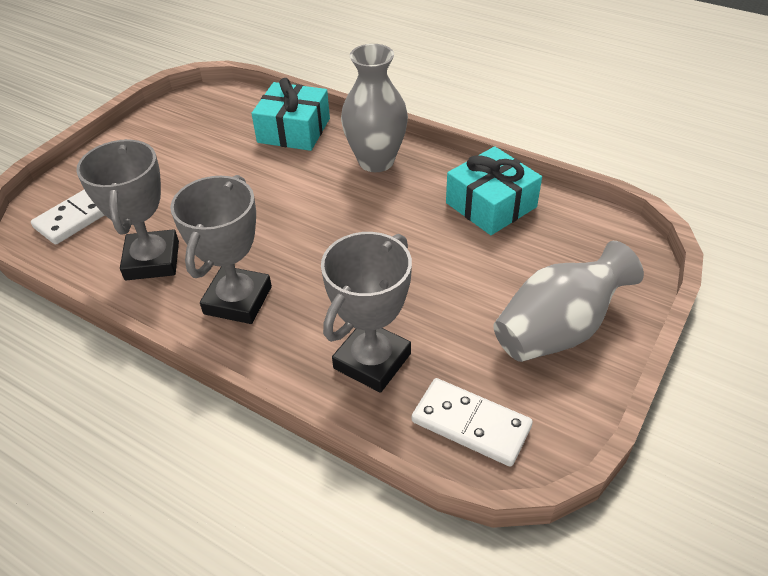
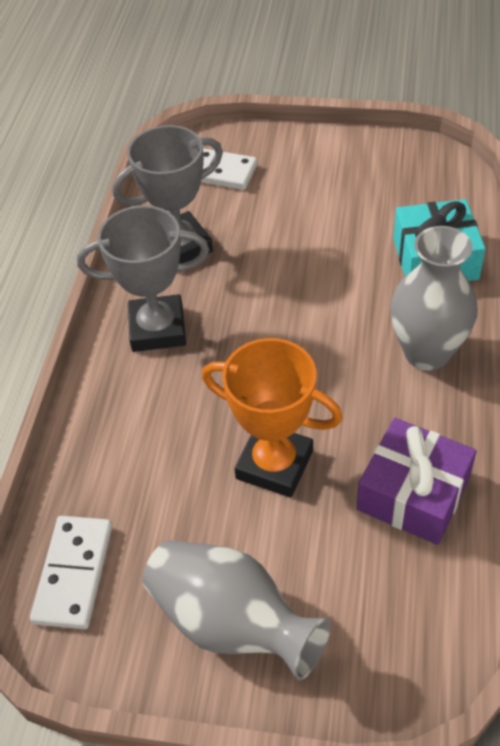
camera: 70 degrees right, 5 degrees up
(372, 361) = (123, 463): grey trophy -> none
(427, 266) = (274, 464): none -> orange trophy
(491, 205) = (413, 493): turquoise gift -> purple gift

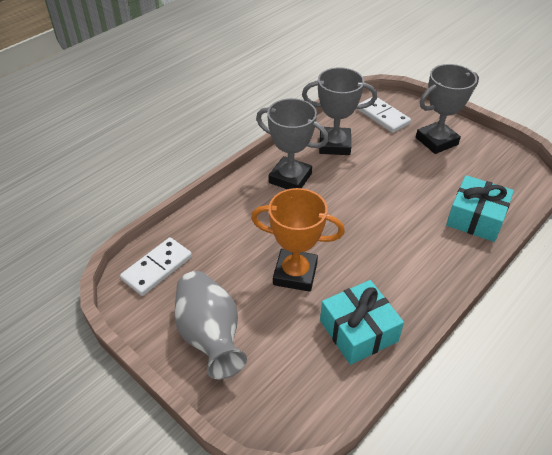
camera: 30 degrees right, 5 degrees down
(274, 464) = (295, 273): orange trophy -> orange trophy turned 45 degrees counterclockwise
(309, 174) = (436, 141): none -> grey trophy
(413, 493) = (358, 331): purple gift -> turquoise gift
(427, 352) = (428, 264): grey vase -> none

